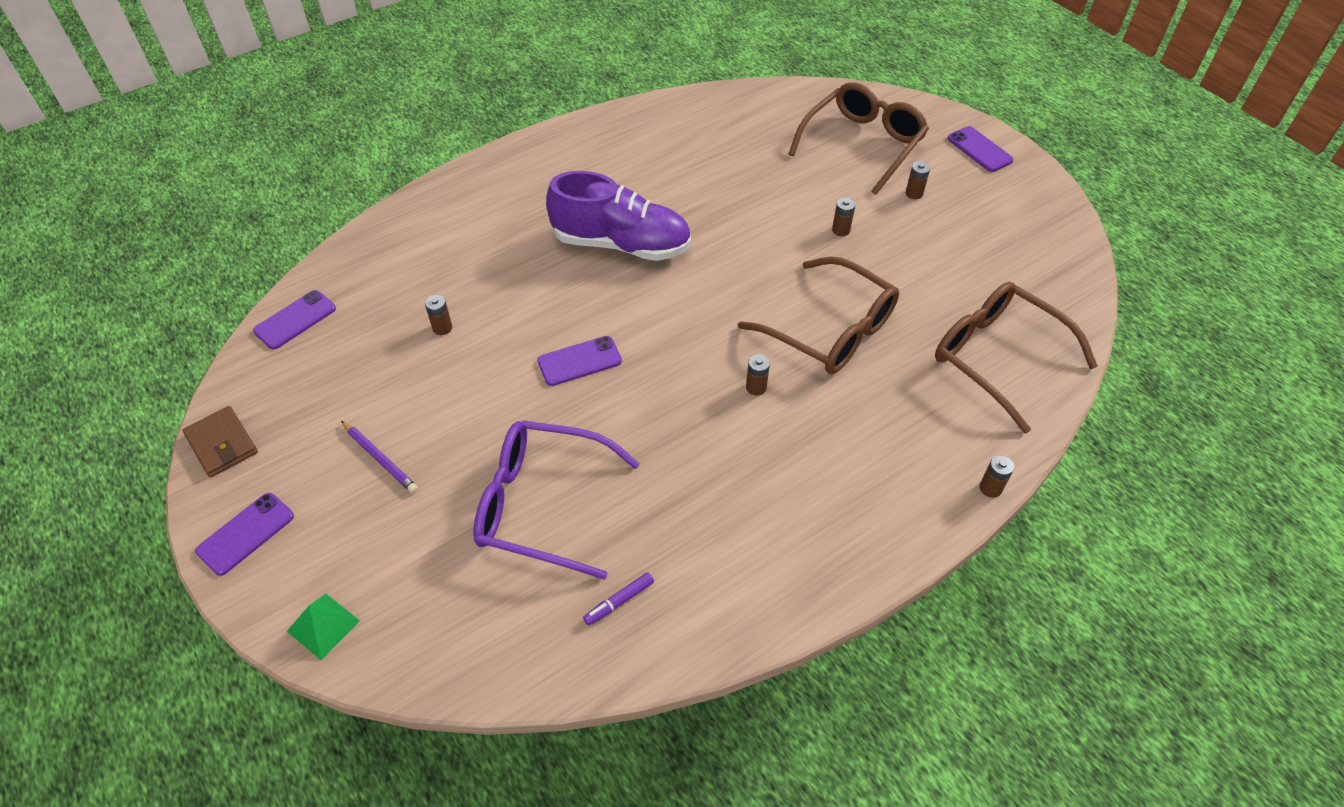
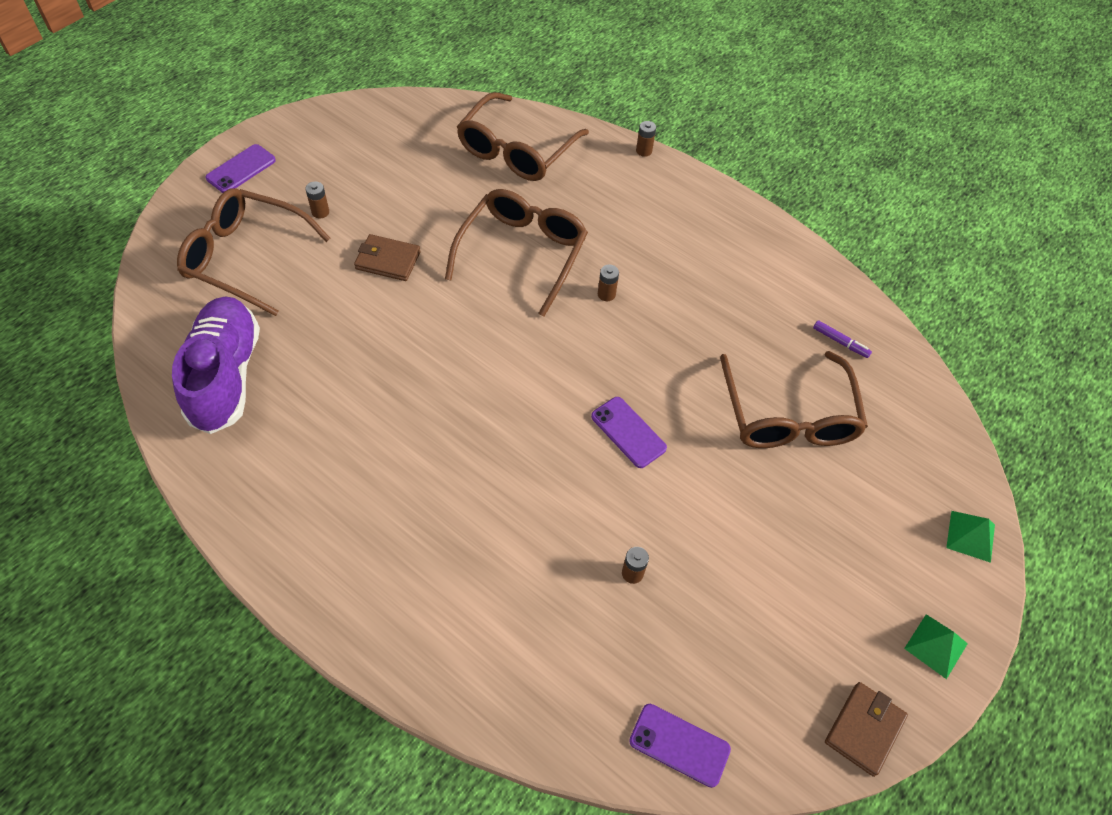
camera: 110 degrees left, 5 degrees up
(246, 534) = (935, 646): purple phone -> green pyramid
(380, 459) = (807, 563): purple pencil -> none
(542, 504) = (788, 416): purple glasses -> brown glasses
(621, 244) = (457, 439): purple shoe -> purple shoe (225, 376)
(841, 230) = (388, 260): brown battery -> brown wallet

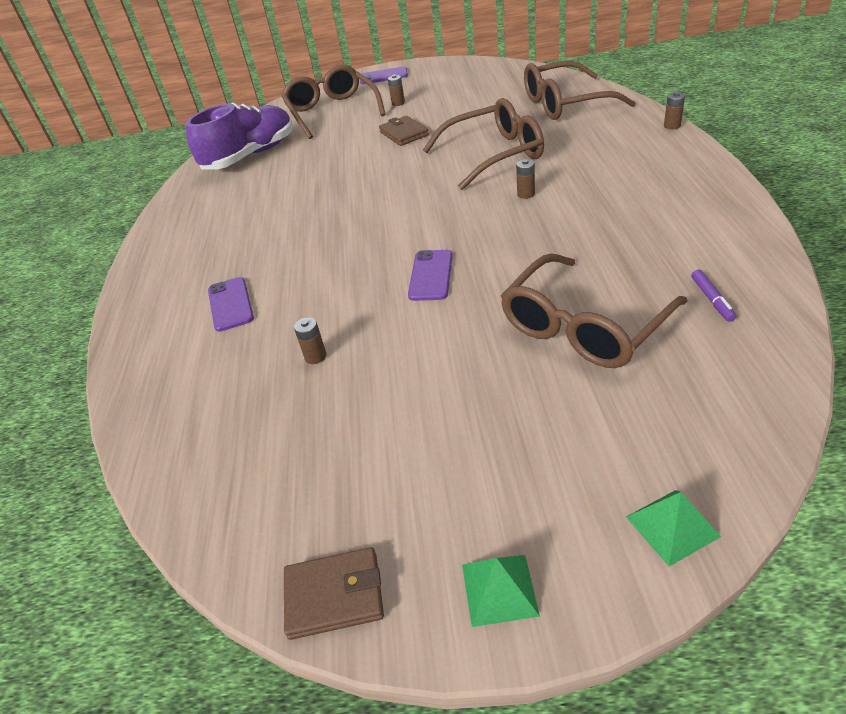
camera: 55 degrees right, 15 degrees down
(679, 745) = (192, 481): purple phone -> purple phone (230, 304)

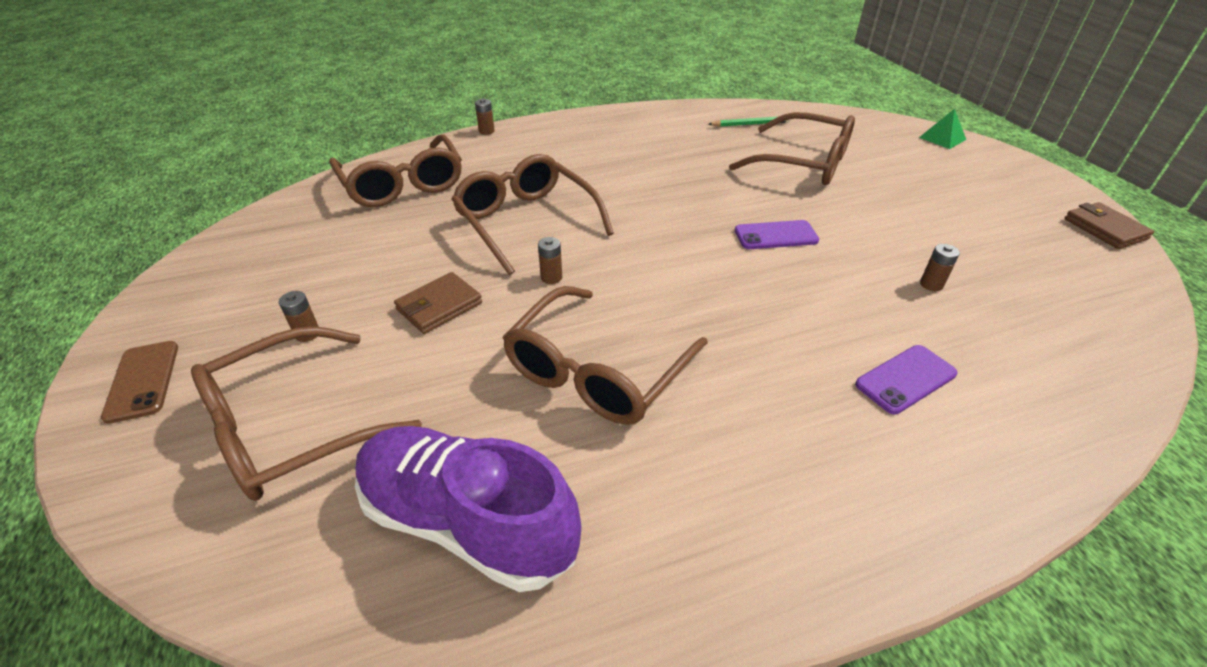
camera: 110 degrees left, 0 degrees up
(317, 185) = (597, 371): none -> brown glasses
(383, 76) = (143, 381): purple phone -> brown phone
(499, 589) = (1032, 179): green pyramid -> none
(526, 194) = (617, 196): brown battery -> brown battery (551, 277)
(712, 300) = (750, 124): purple marker -> green pencil

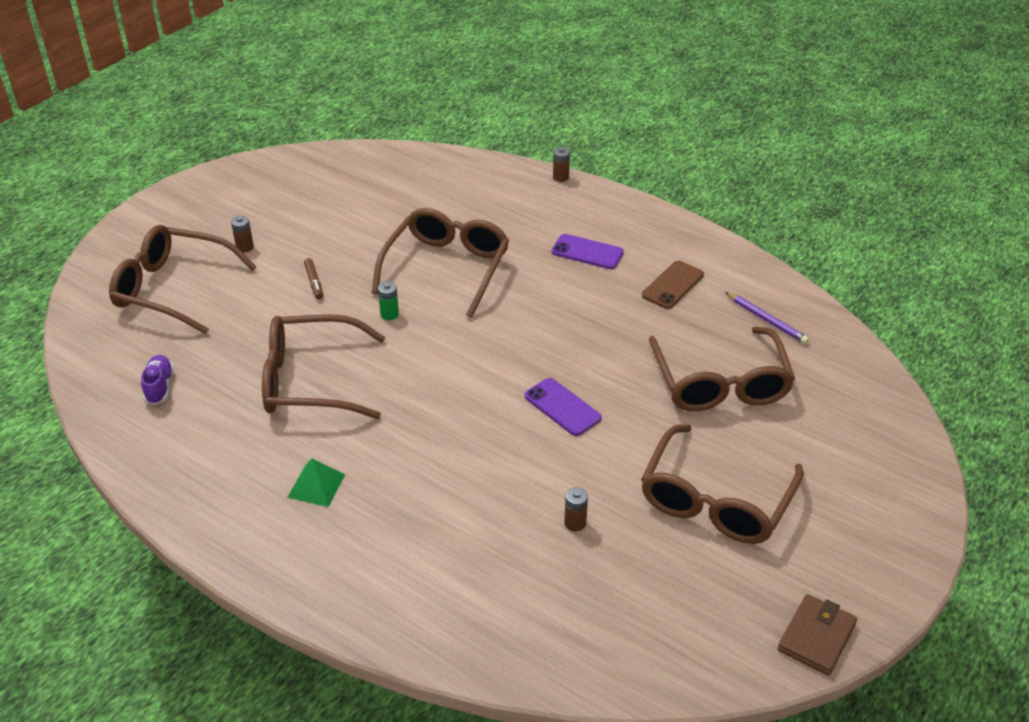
camera: 55 degrees right, 0 degrees up
(143, 381) = (164, 217): brown phone -> brown phone (673, 285)
(403, 184) = (435, 185): brown glasses -> brown glasses (715, 501)
(439, 306) = (314, 282): brown wallet -> brown marker
(468, 522) = (159, 386): purple shoe -> purple shoe, size x0.42
(551, 277) = (389, 314): brown battery -> green battery
(750, 124) = (767, 320): green pencil -> purple pencil
(905, 379) = (427, 534): purple phone -> purple phone (587, 252)
(942, 138) = (909, 470): green pyramid -> green pyramid (316, 485)

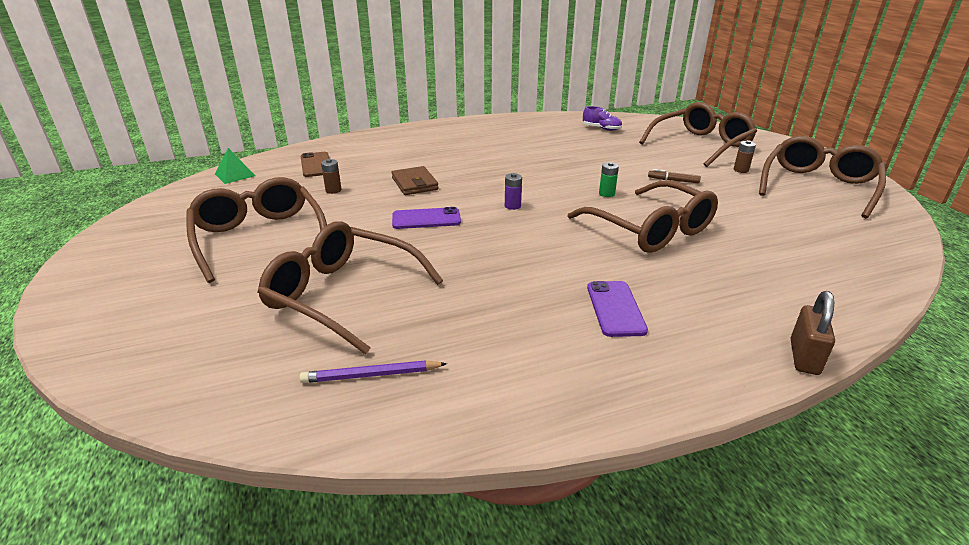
camera: 125 degrees right, 10 degrees down
(310, 380) = (561, 158): brown glasses -> brown glasses (818, 186)
(316, 485) = (472, 143): green pyramid -> green pyramid (235, 175)
(477, 364) = (512, 206): none -> purple battery
(560, 177) = (804, 357): brown battery -> brown padlock
(587, 252) = (615, 308): purple phone -> purple phone turned 60 degrees counterclockwise
(673, 285) = (503, 338): brown phone -> brown phone (316, 165)
(816, 637) = (129, 224): brown wallet -> brown wallet (415, 184)

